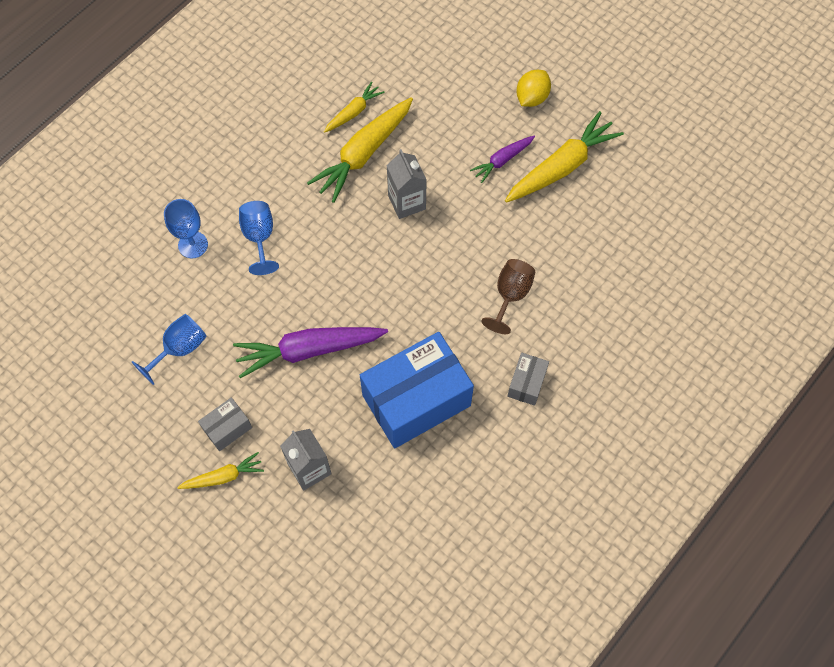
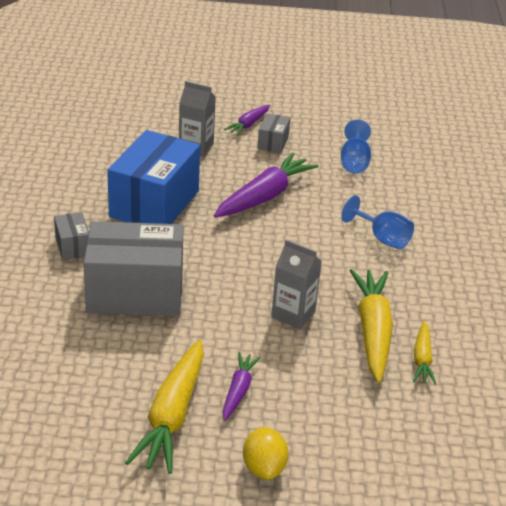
camera: 140 degrees right, 30 degrees down
(193, 245) = (423, 213): blue goblet -> none
(223, 476) = (248, 124): yellow carrot -> purple carrot
(510, 295) = (135, 293): brown goblet -> grey box

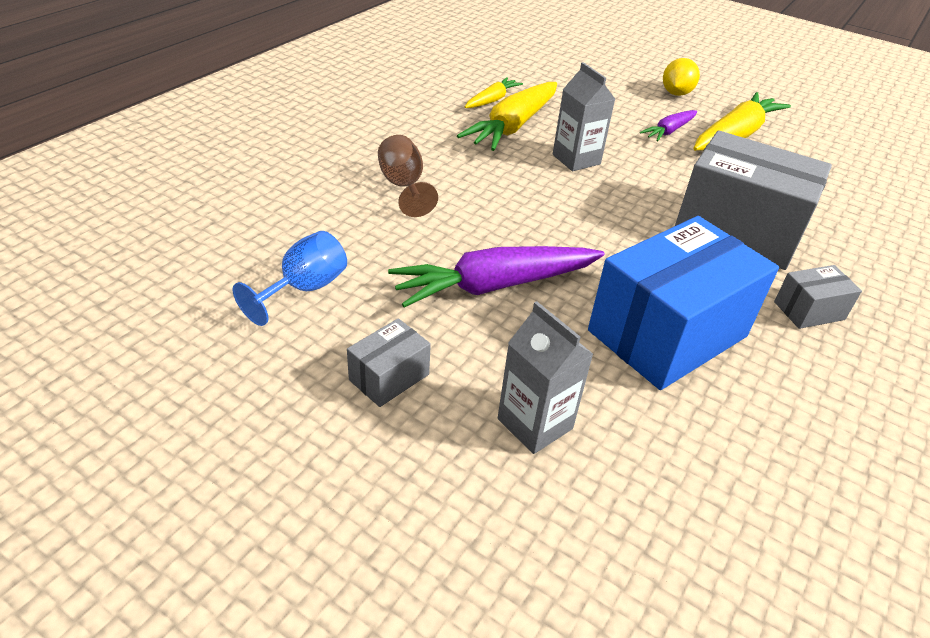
camera: 150 degrees left, 5 degrees up
(73, 246) = (809, 311): grey box -> grey box turned 60 degrees clockwise
(248, 124) = (391, 442): purple carrot -> none
(382, 238) = (403, 186): blue goblet -> brown goblet

